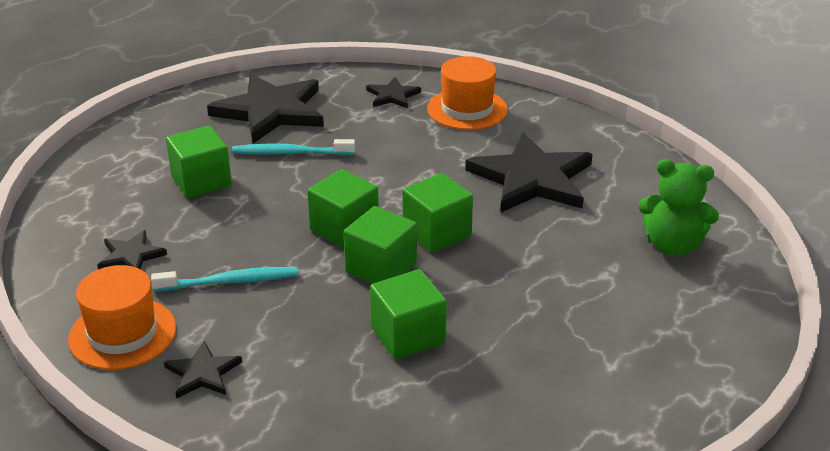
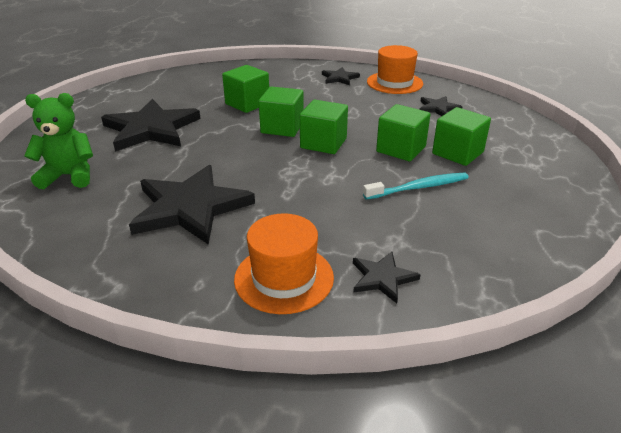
camera: 160 degrees right, 0 degrees up
(230, 282) = (366, 107): turquoise toothbrush -> none
(271, 111) = (486, 225): black star -> black star (151, 129)
(437, 233) = (256, 152): green cube -> green cube (401, 149)

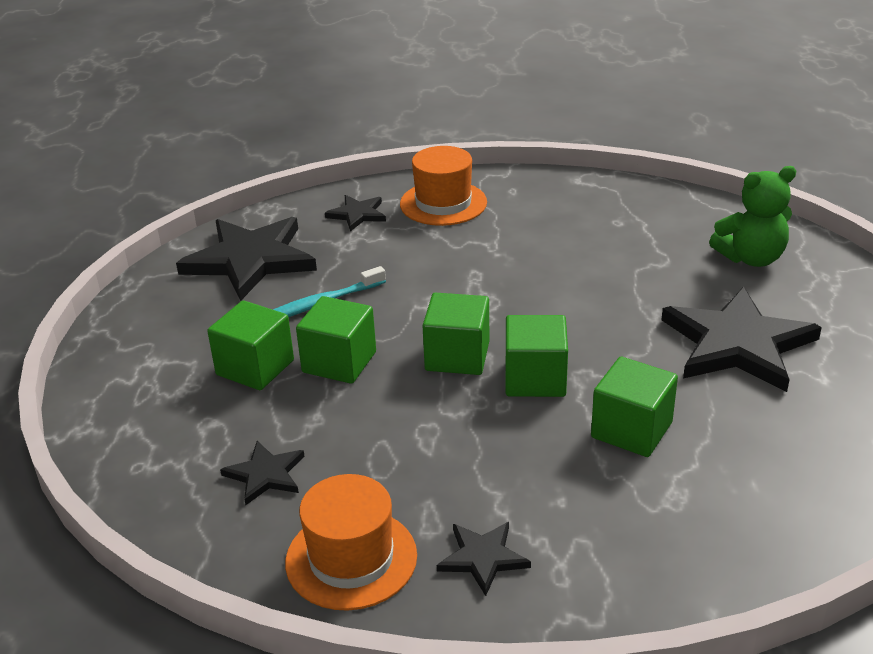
camera: 170 degrees right, 0 degrees up
(190, 208) = (573, 245): black star -> black star (250, 260)

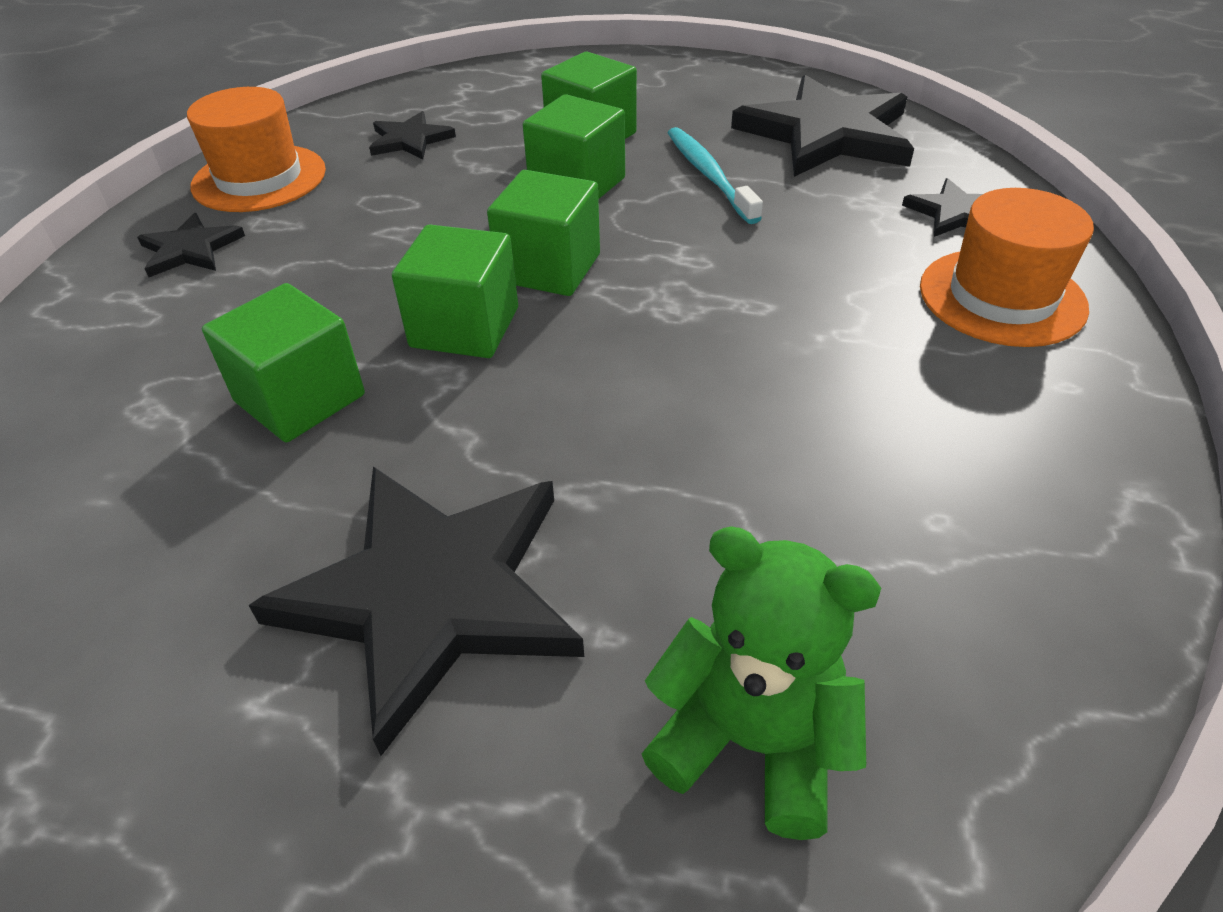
camera: 100 degrees right, 10 degrees up
(751, 258) = (751, 741): green teddy bear -> green teddy bear turned 120 degrees clockwise

